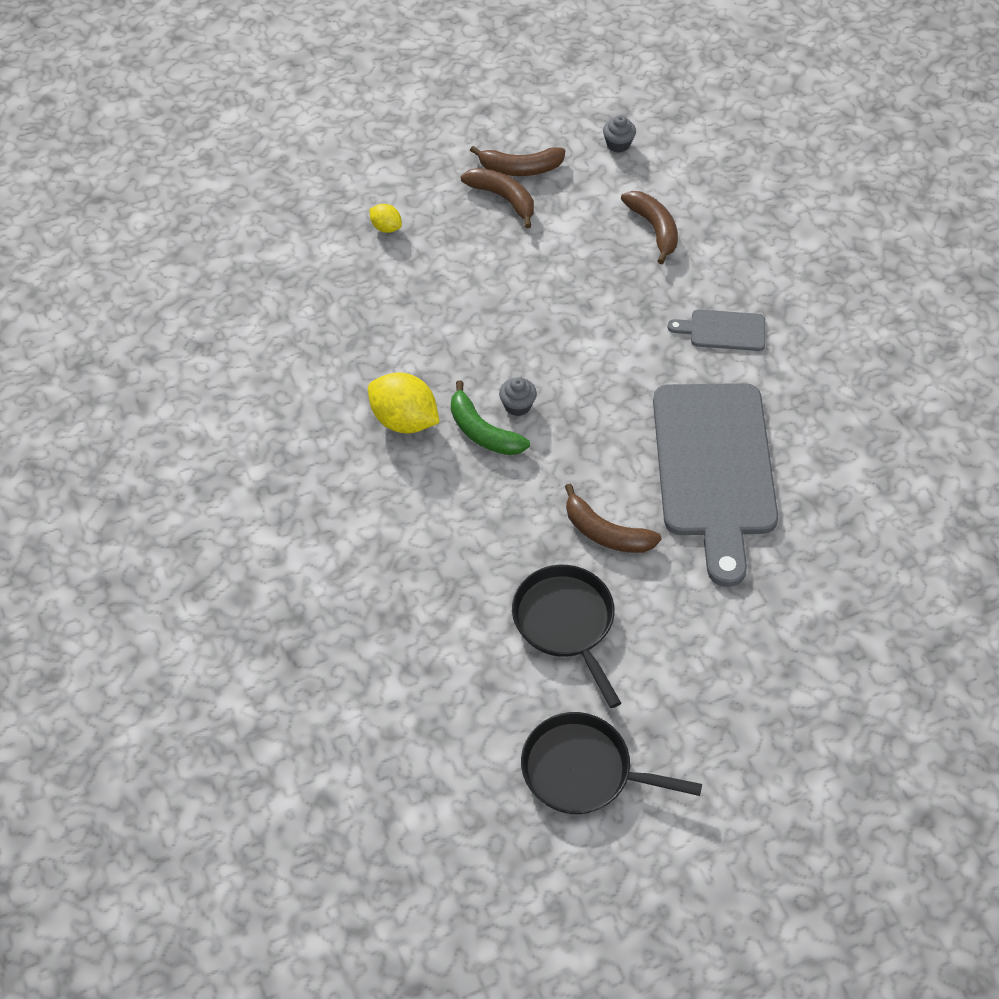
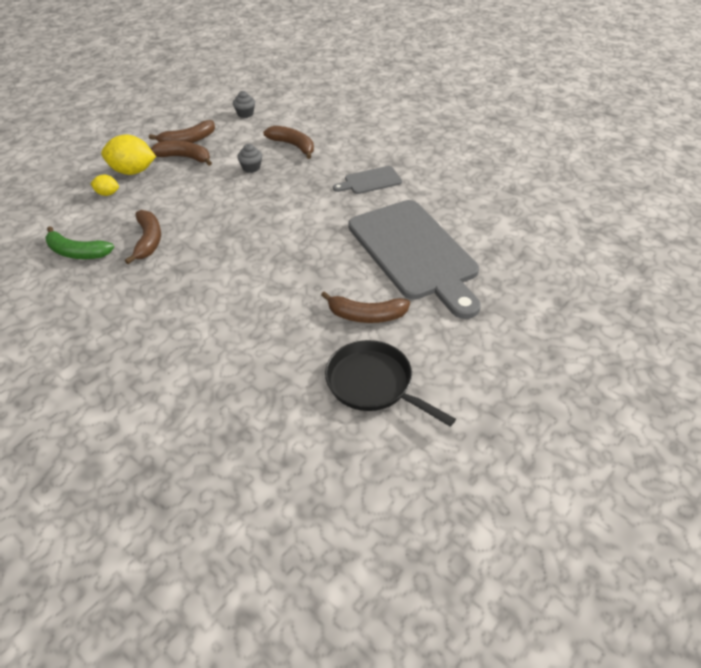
camera: 25 degrees left, 10 degrees down
(404, 420) = (175, 298): yellow lemon -> yellow lemon (132, 171)
(406, 323) = (148, 241): none -> brown banana
(482, 431) = (239, 285): green banana -> green banana (77, 252)
(517, 405) = (256, 262): grey cupcake -> grey cupcake (251, 168)
(583, 770) = (453, 486): black pan -> none

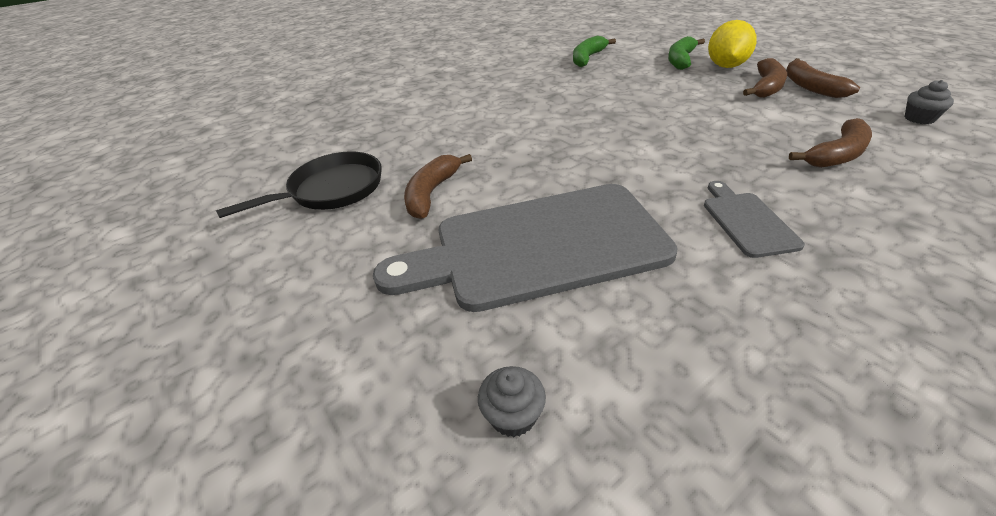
camera: 105 degrees right, 5 degrees down
(107, 194) = (681, 60): yellow lemon -> green banana
(148, 241) = (600, 81): brown banana -> none
(251, 168) = (756, 125): grey cupcake -> grey cupcake (513, 415)

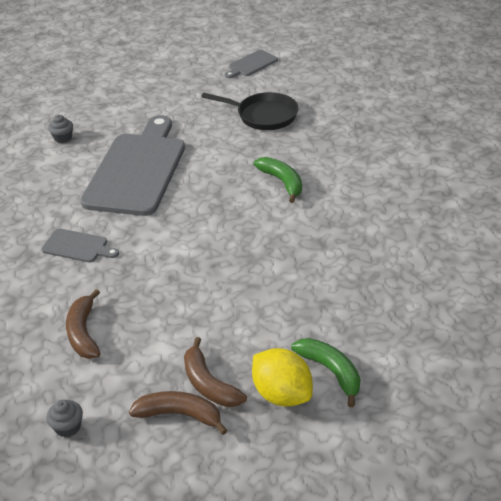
camera: 115 degrees right, 0 degrees up
(155, 254) = (251, 64): none -> grey cutting board
(331, 190) = (263, 115): black pan -> black pan turned 60 degrees counterclockwise
(432, 193) = (223, 148): brown banana -> none
(587, 58) = (400, 305): green banana -> green banana (282, 182)

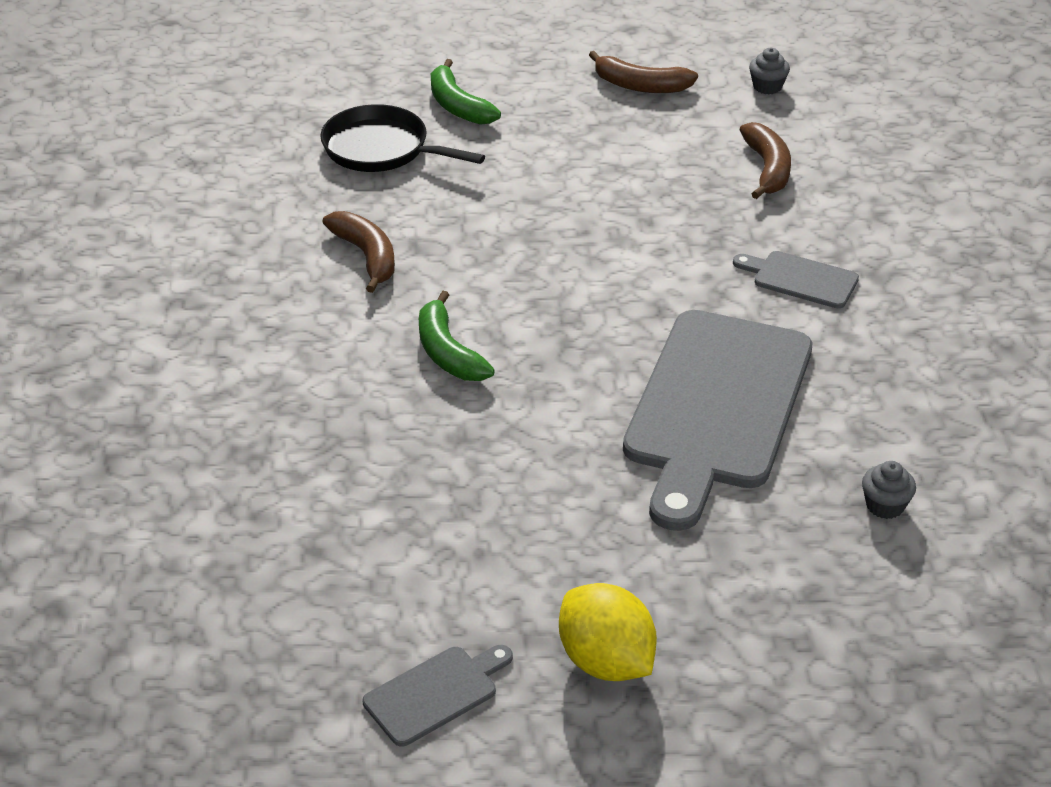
camera: 175 degrees left, 0 degrees up
(209, 384) = (605, 107): brown banana -> brown banana (366, 256)
(263, 115) = (445, 513): black pan -> black pan (381, 149)
(282, 394) = (521, 92): yellow lemon -> yellow lemon (606, 661)

